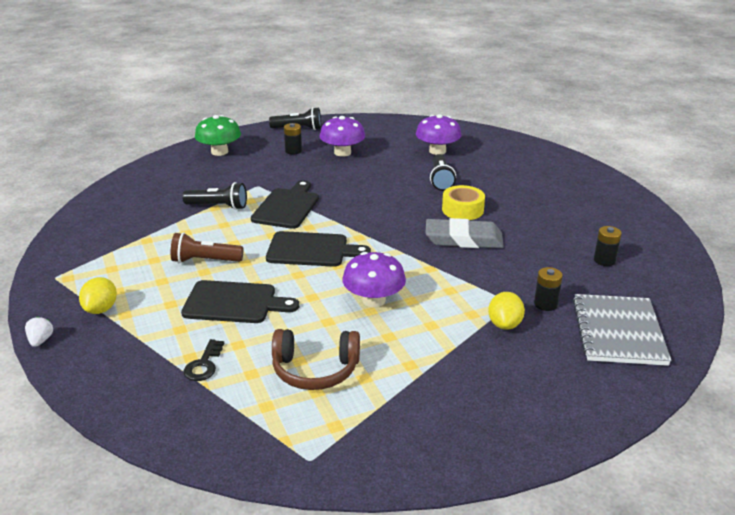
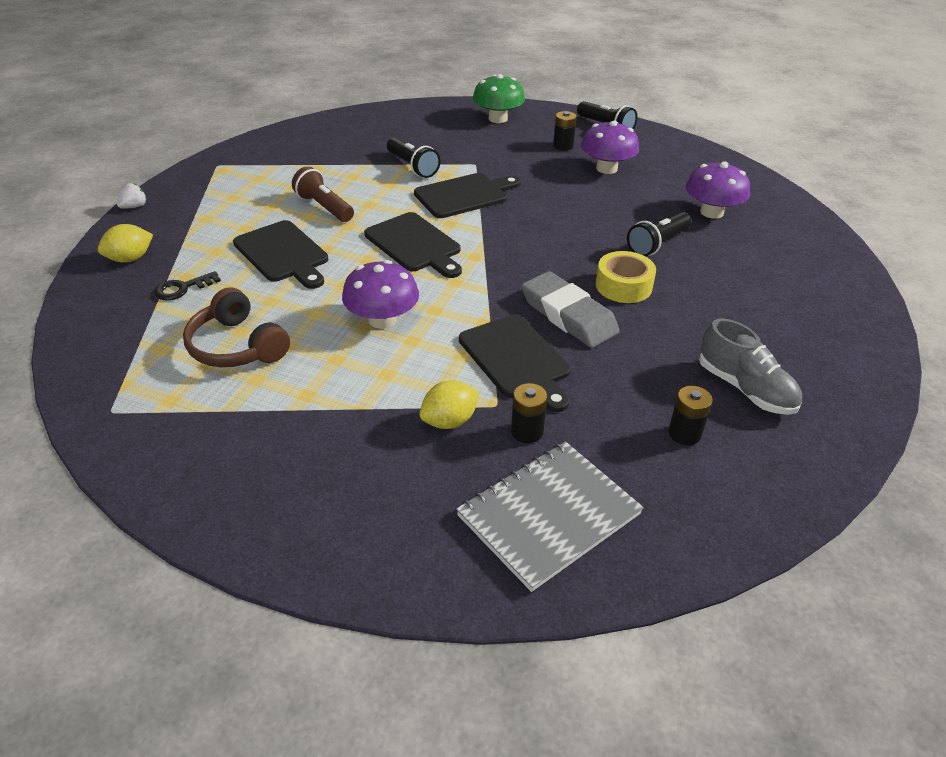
camera: 45 degrees right, 10 degrees up
(101, 309) = (200, 205): yellow lemon -> yellow lemon (130, 259)
(479, 275) = (516, 359): none -> black cutting board
(592, 226) = (745, 388): none -> grey shoe

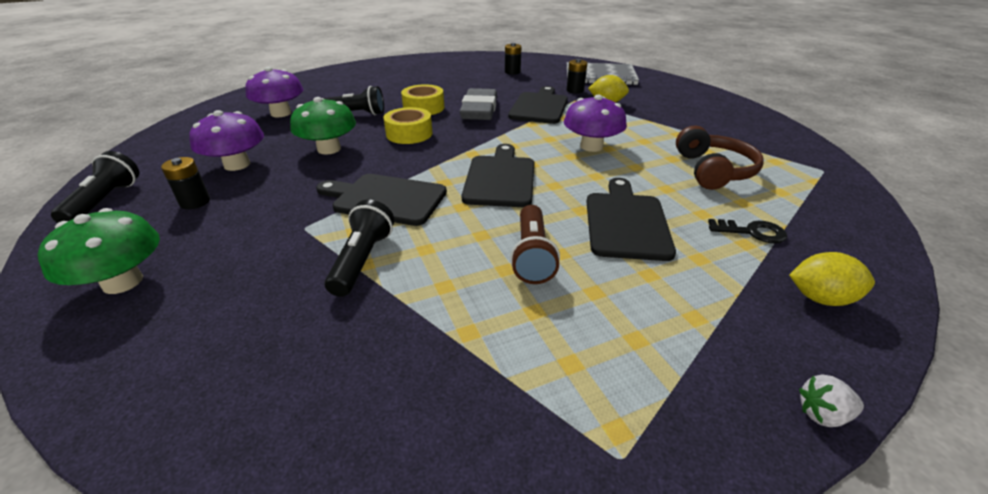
camera: 135 degrees left, 5 degrees down
(563, 248) = (409, 134): none -> yellow tape
(584, 205) = (329, 149): none -> green mushroom
(745, 388) = (462, 71): grey shoe -> none

